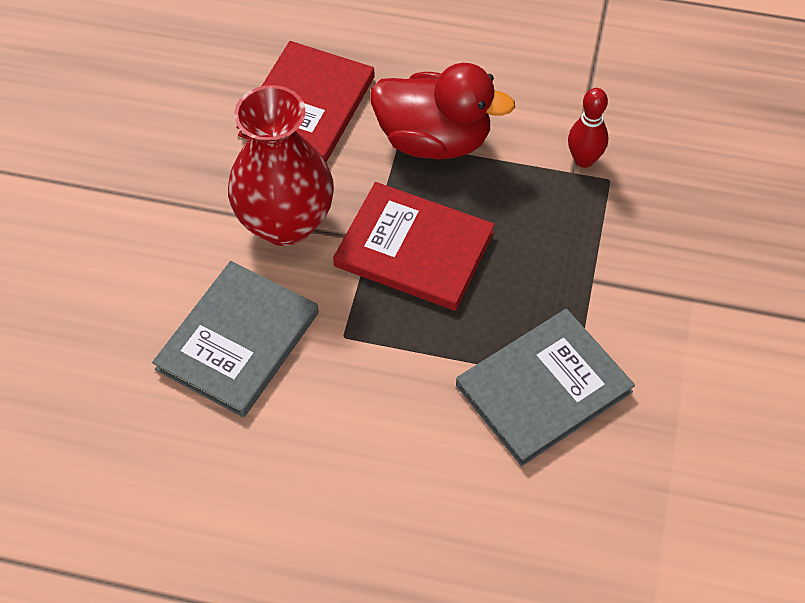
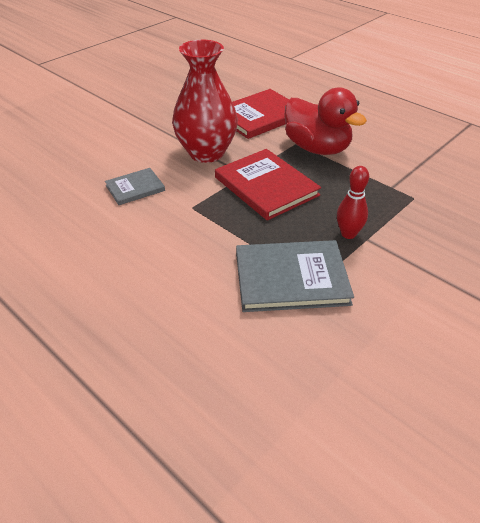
camera: 30 degrees right, 15 degrees down
(238, 341) = (135, 188): grey book -> grey book, size x0.56
(584, 160) = (403, 184): red bowling pin -> red bowling pin (348, 234)

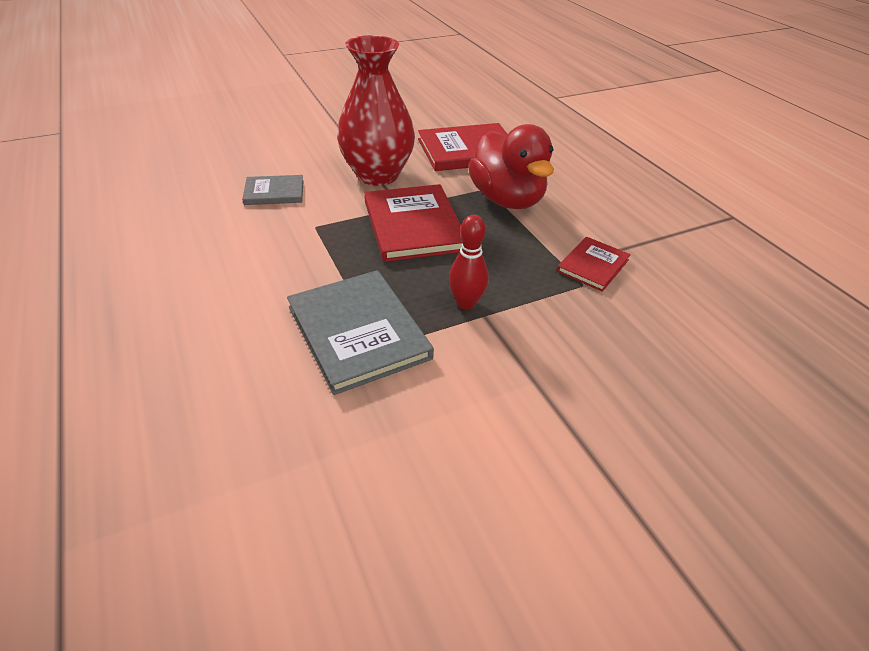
camera: 20 degrees right, 0 degrees up
(291, 278) = (358, 332): grey book -> grey book turned 45 degrees clockwise
(410, 182) = (593, 265): none -> red book

